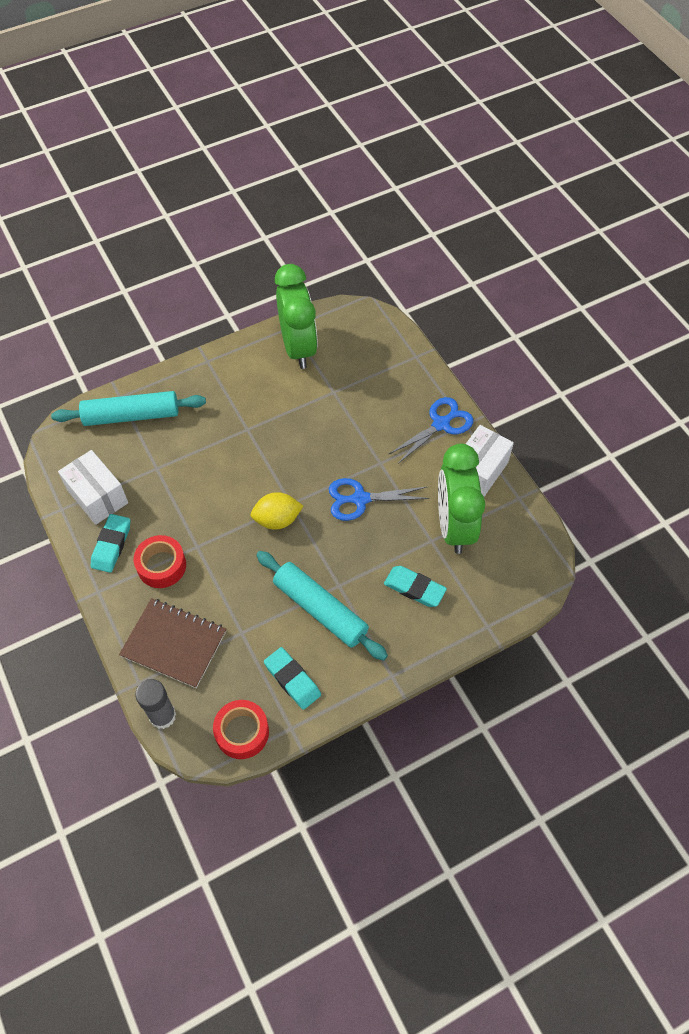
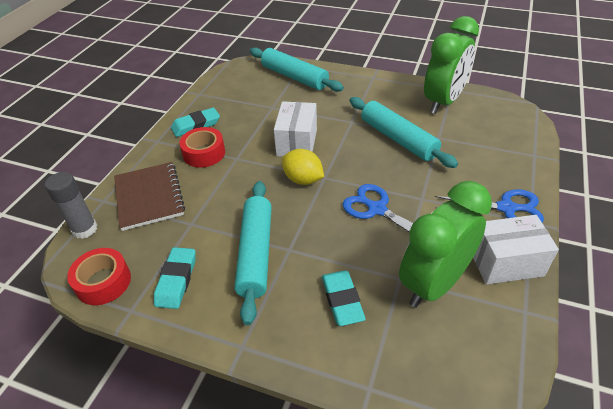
camera: 50 degrees right, 15 degrees down
(97, 496) = (223, 100): white box -> white box (297, 142)
(304, 418) = (398, 139): none -> turquoise rolling pin

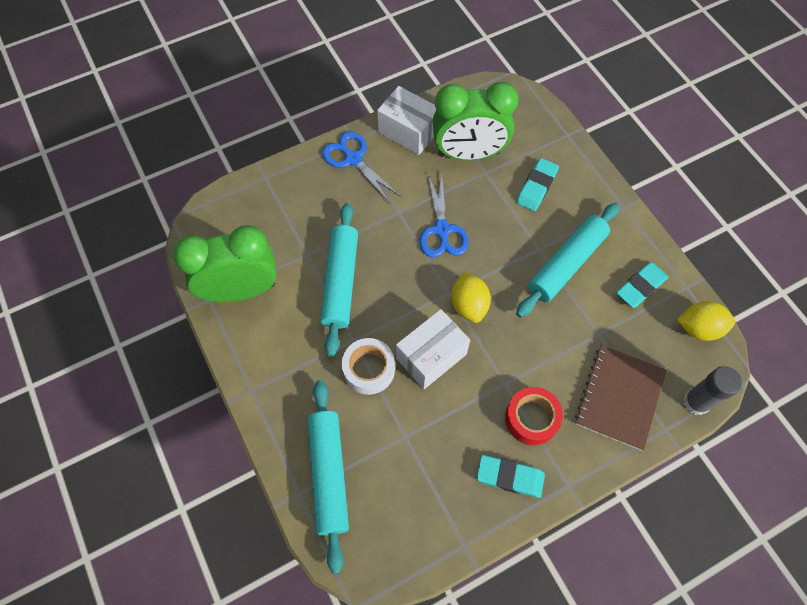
camera: 140 degrees left, 20 degrees up
(103, 282) = (698, 328): red tape -> yellow lemon
(325, 117) = (369, 369): none -> white tape

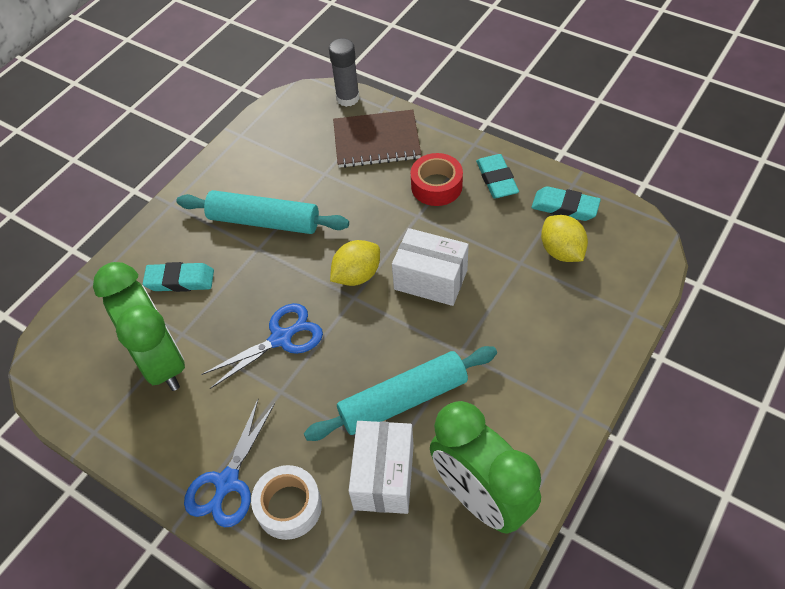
camera: 115 degrees left, 10 degrees down
(329, 474) = (599, 300): turquoise rolling pin -> none
(369, 369) = (480, 322): white tape -> white tape (289, 506)
(408, 131) = (154, 441): white box -> white box (384, 476)
(640, 287) = (258, 163): turquoise eraser -> turquoise eraser (565, 207)
(698, 328) = (277, 116): yellow lemon -> yellow lemon (561, 251)

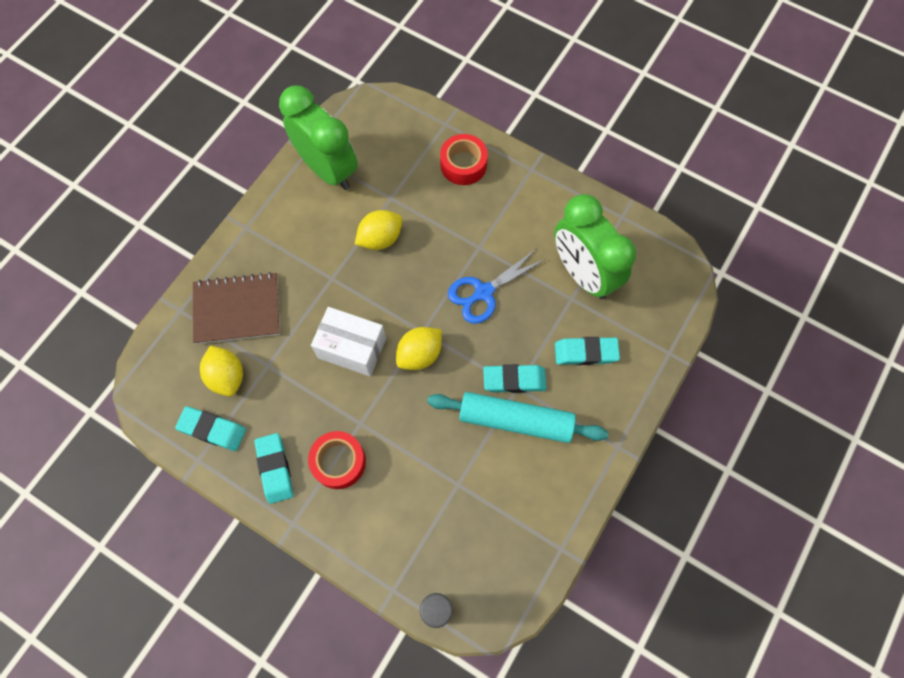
camera: 175 degrees right, 15 degrees up
(227, 483) = (510, 180): blue scissors -> none
(260, 254) = (514, 380): none -> turquoise eraser
(289, 506) = (463, 164): white tape -> red tape
(376, 141) = (402, 532): brown notebook -> brown notebook (237, 309)
(384, 476) = (396, 183): white box -> none
(403, 400) = (380, 238): turquoise rolling pin -> yellow lemon

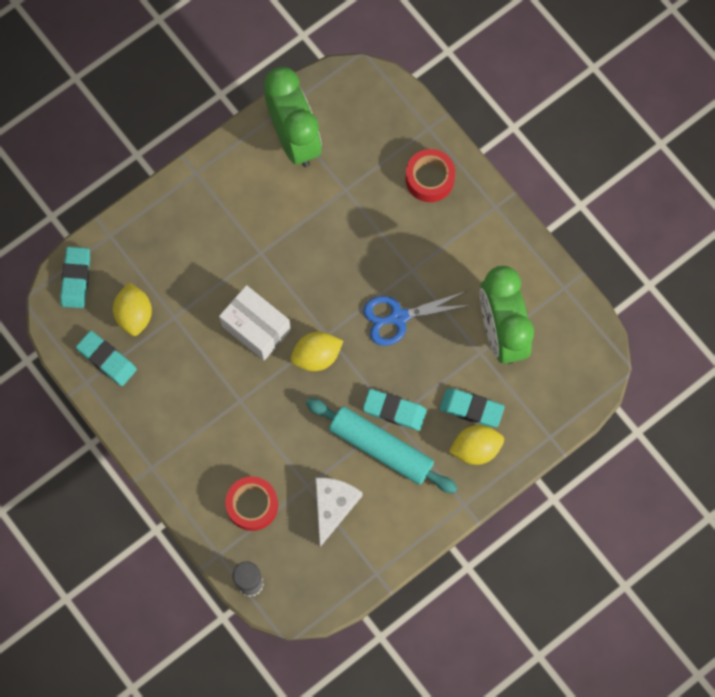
camera: 20 degrees right, 5 degrees up
(237, 309) = (163, 253): brown notebook -> none
(275, 469) = (151, 414): turquoise eraser -> turquoise eraser (76, 279)
(338, 462) = (209, 428): red tape -> red tape (252, 505)
(380, 238) = (320, 229): yellow lemon -> yellow lemon (475, 448)
(491, 495) = (333, 506): none -> white cheese

